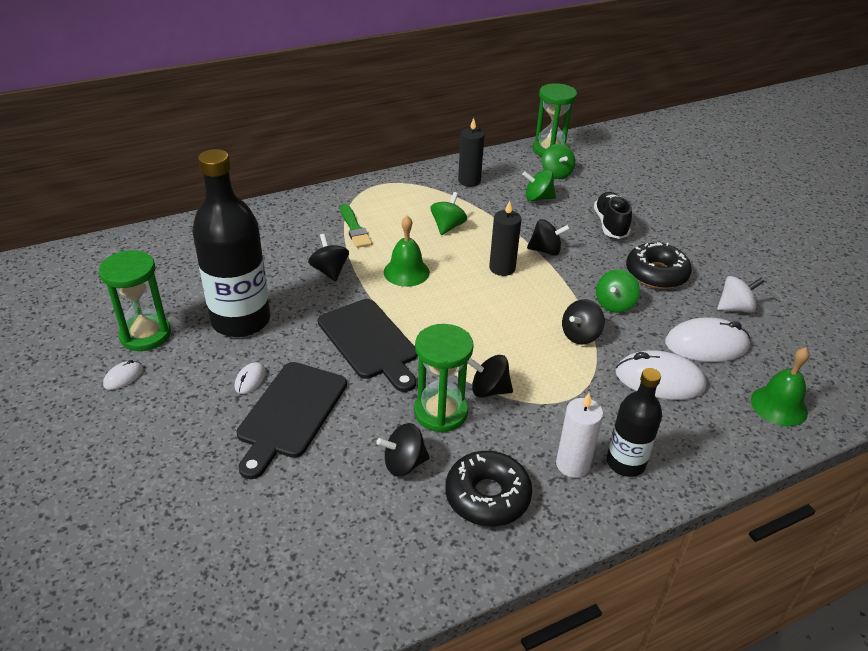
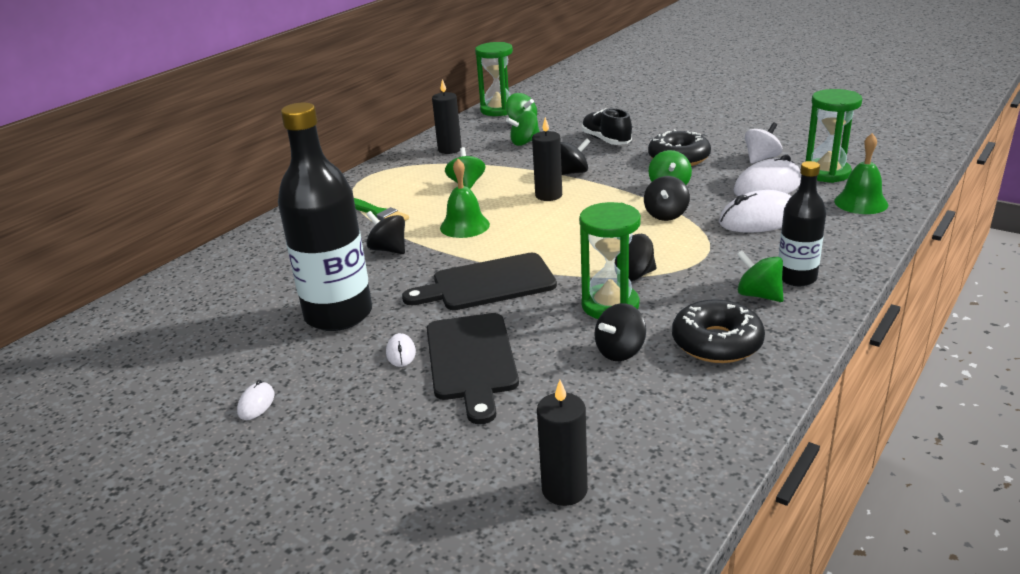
camera: 25 degrees left, 10 degrees down
(145, 335) = (243, 363): green hourglass -> green hourglass (826, 173)
(244, 571) = (564, 490): none -> black candle
(369, 342) = (487, 283): black cutting board -> black cutting board turned 135 degrees clockwise
(572, 465) = (758, 295): white candle -> green spinning top

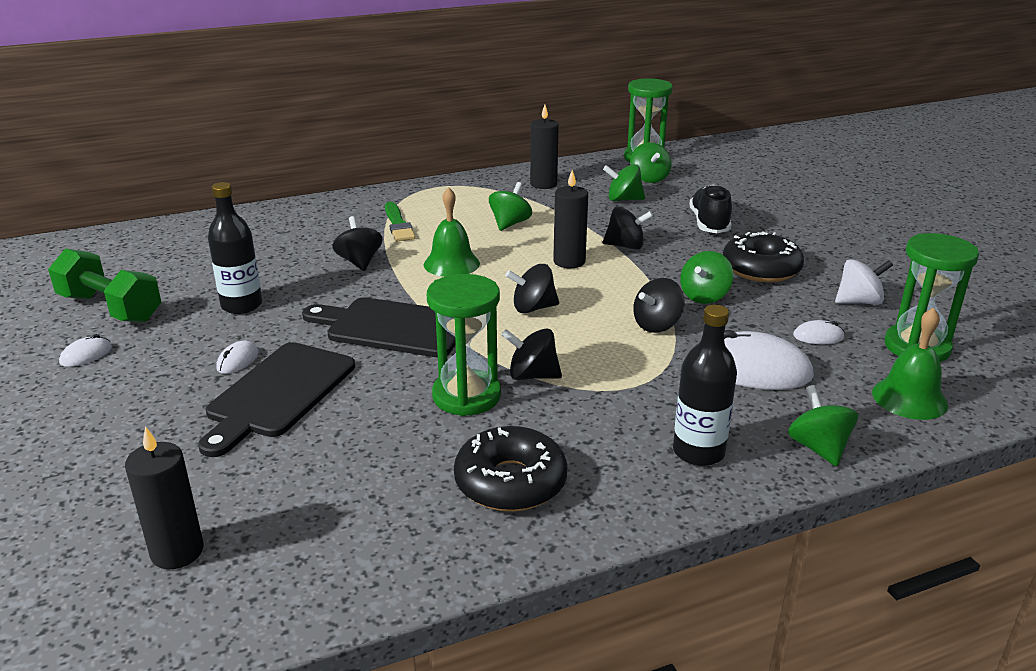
camera: 30 degrees right, 0 degrees up
(217, 362) = (110, 308): none -> green dumbbell
(338, 315) = (242, 305): black bottle -> black bottle, size x0.57
(620, 351) = (409, 446): black spinning top -> black spinning top (533, 308)
(758, 295) = (628, 452): green spinning top -> green spinning top (818, 448)
(768, 187) = (818, 336): white mouse -> white mouse, size x0.47

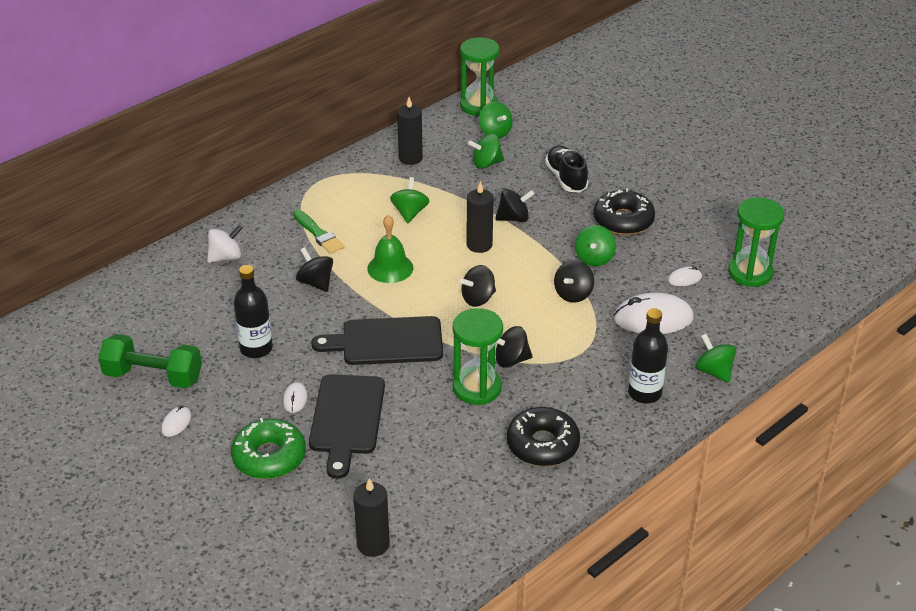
camera: 20 degrees left, 10 degrees up
(150, 412) = (269, 457): none -> green donut
(859, 301) = (701, 238): white spinning top -> white spinning top (226, 257)
(909, 398) = (756, 318): green bell -> none

